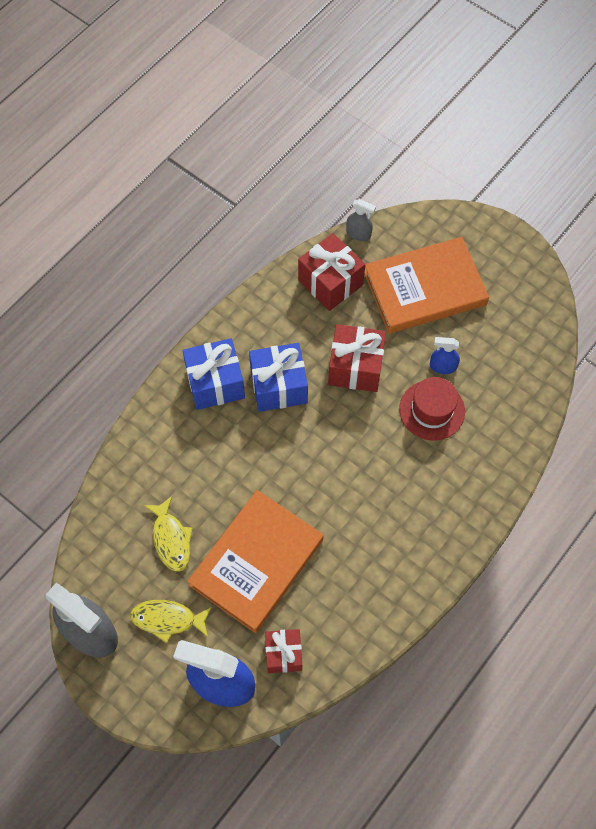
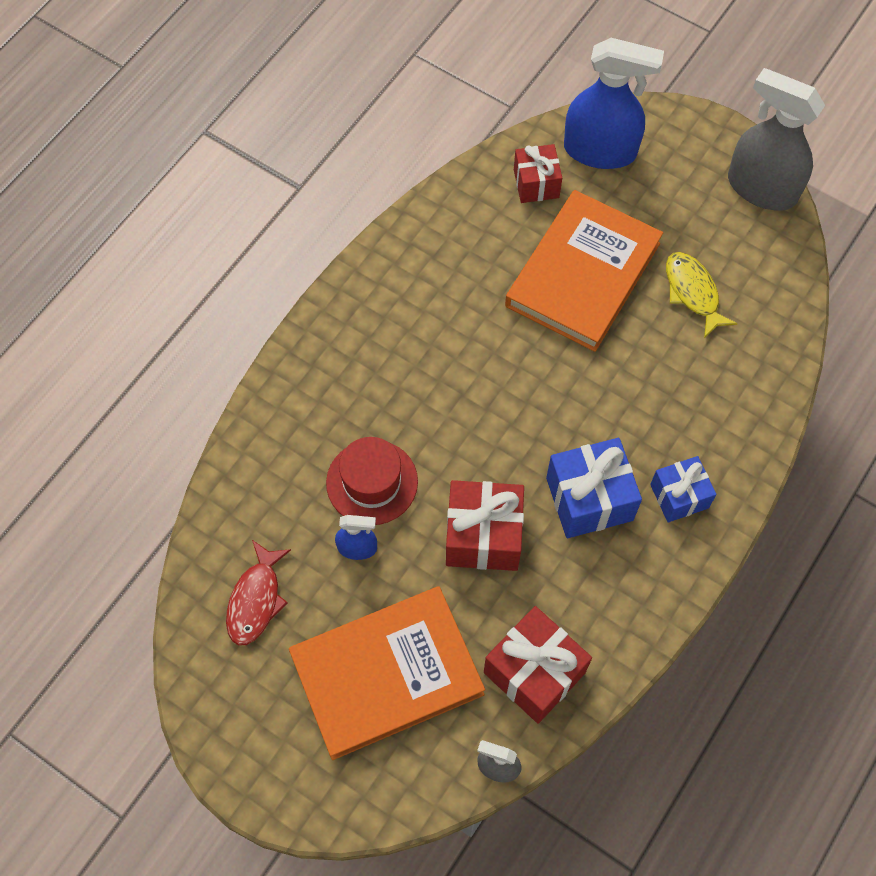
camera: 175 degrees right, 0 degrees up
(167, 619) = (676, 207): yellow fish -> none
(215, 383) = (679, 496): blue gift -> blue gift, size x0.65
(511, 339) = (256, 600): none -> red fish

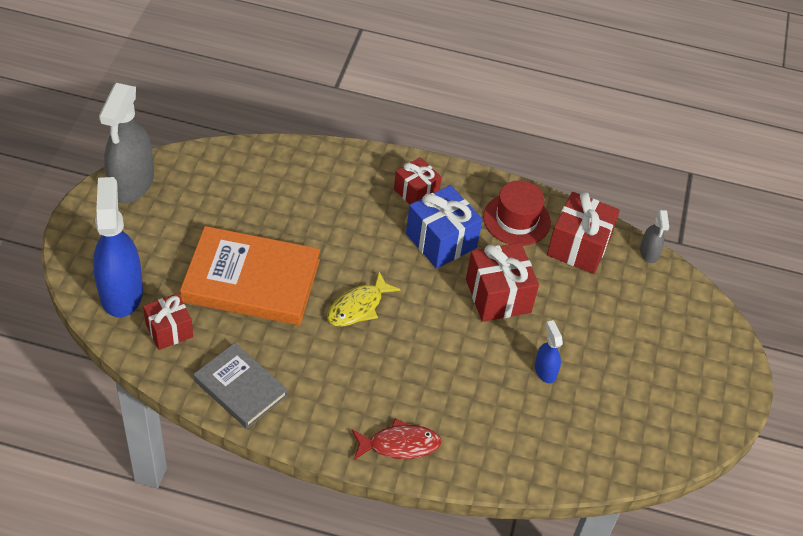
camera: 115 degrees left, 15 degrees down
(256, 600) = (617, 425): red fish -> red fish (399, 445)
(372, 482) = (489, 376): red hat -> red hat (516, 219)
(387, 674) = (625, 328): orange book -> none
(441, 231) = (240, 388): none -> grey book
(679, 496) = (416, 192): blue gift -> red gift
(693, 292) = (244, 210): yellow fish -> yellow fish (358, 307)

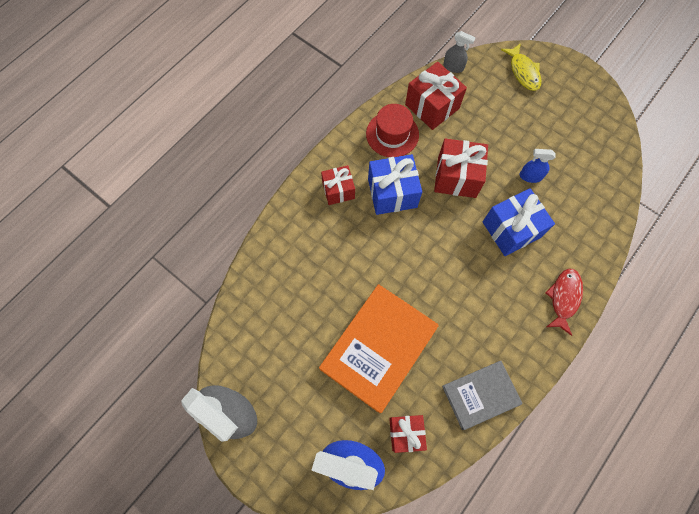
camera: 60 degrees left, 20 degrees up
(358, 307) = (433, 277): yellow fish -> yellow fish (523, 72)
(460, 368) = (511, 229): none -> blue gift

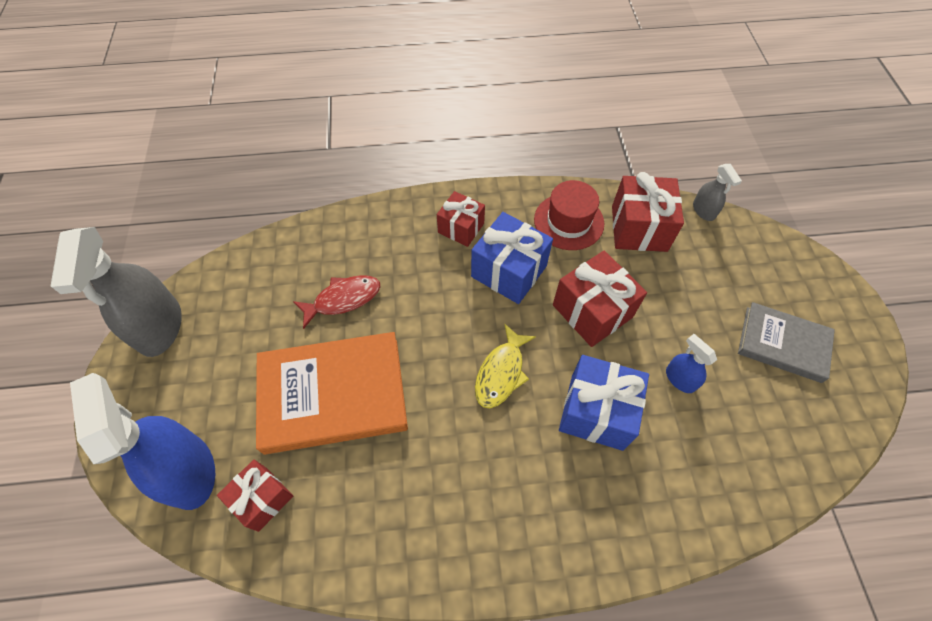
camera: 45 degrees right, 10 degrees down
(480, 395) = (373, 542): grey book -> grey book (782, 344)
(523, 72) = (785, 272): yellow fish -> yellow fish (501, 373)
(564, 298) = (580, 540): red fish -> red fish (343, 299)

